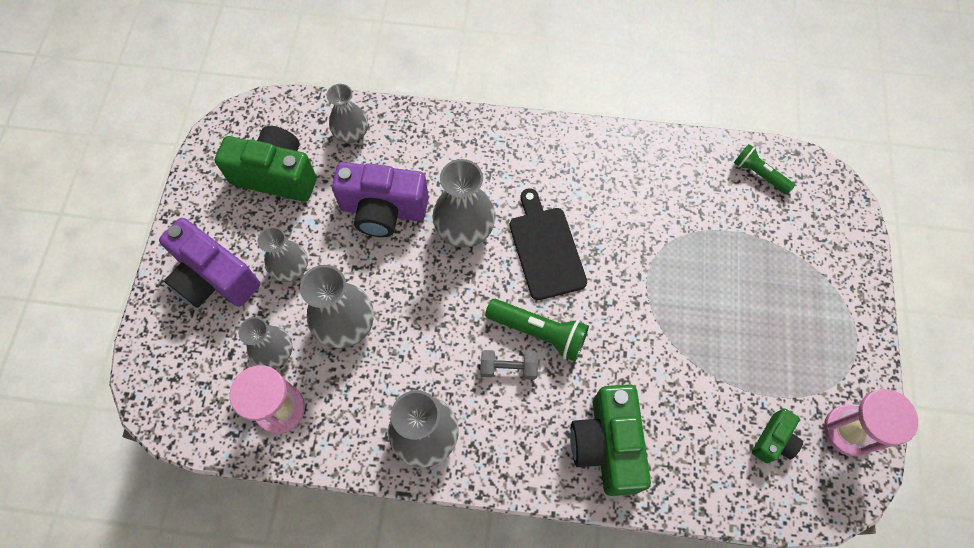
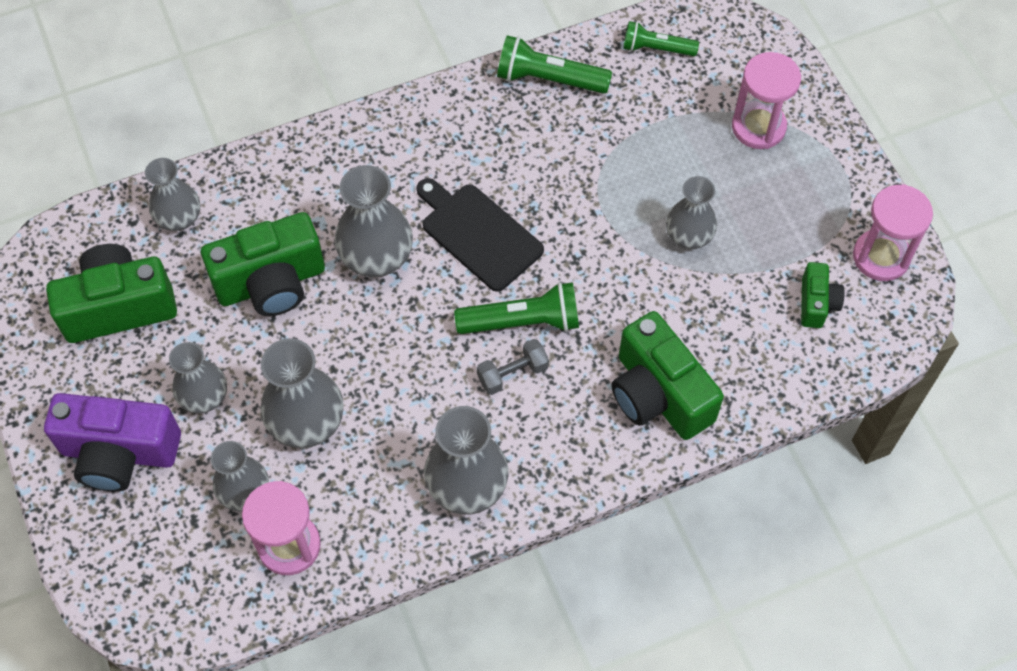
camera: 30 degrees left, 5 degrees down
(383, 210) = (271, 283): purple camera -> green camera
(664, 158) = (548, 79): none -> green flashlight
(701, 332) = (688, 236): none -> grey vase
(805, 274) = (758, 127): none -> pink hourglass

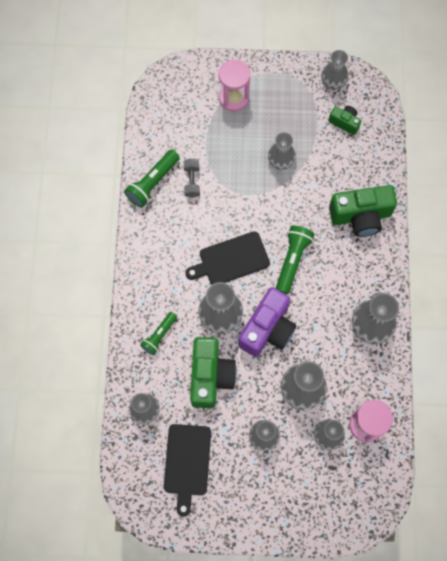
camera: 65 degrees left, 10 degrees up
(119, 307) = (187, 463): green camera -> black cutting board
(119, 453) = (277, 493): purple camera -> purple camera (267, 329)
(512, 373) = (319, 278): grey dumbbell -> grey dumbbell (192, 181)
(656, 48) = (161, 122): green flashlight -> green flashlight (159, 335)
(881, 257) = (333, 82): pink hourglass -> grey vase

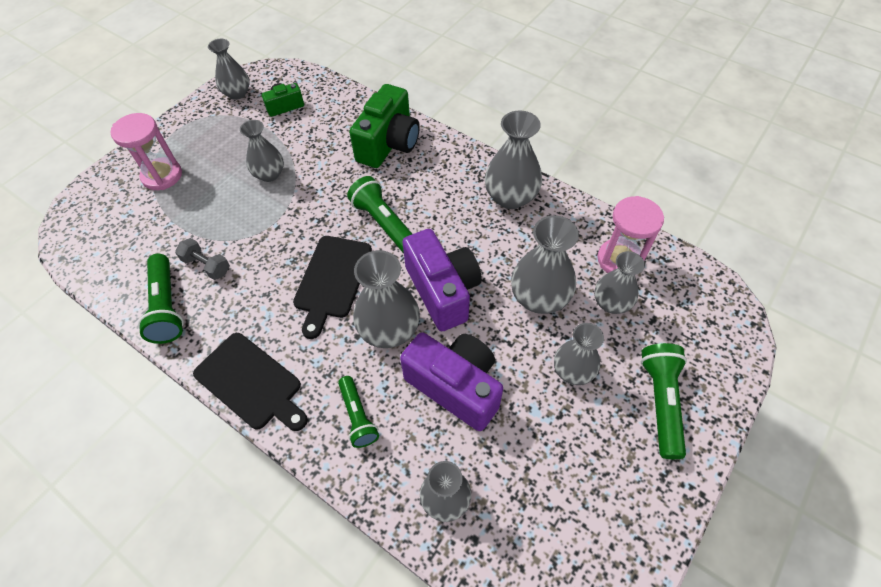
camera: 55 degrees left, 15 degrees down
(187, 463) = (554, 488): black cutting board -> black cutting board (251, 382)
(210, 376) = (455, 386): green camera -> purple camera
(276, 497) = (661, 402): none -> green flashlight

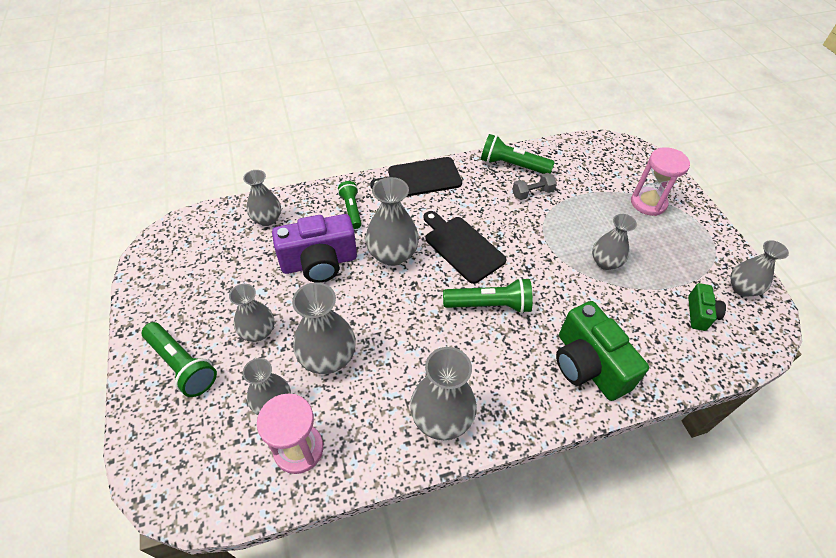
camera: 125 degrees right, 5 degrees down
(357, 416) = (351, 209): green flashlight -> green flashlight turned 60 degrees clockwise
(442, 290) = (393, 302): purple camera -> none

